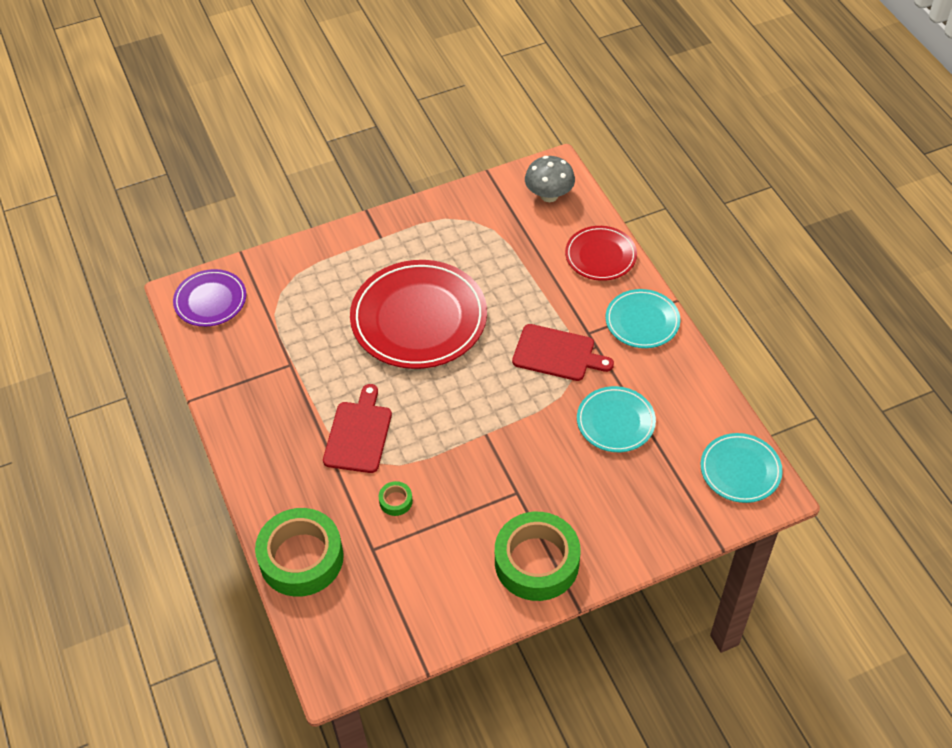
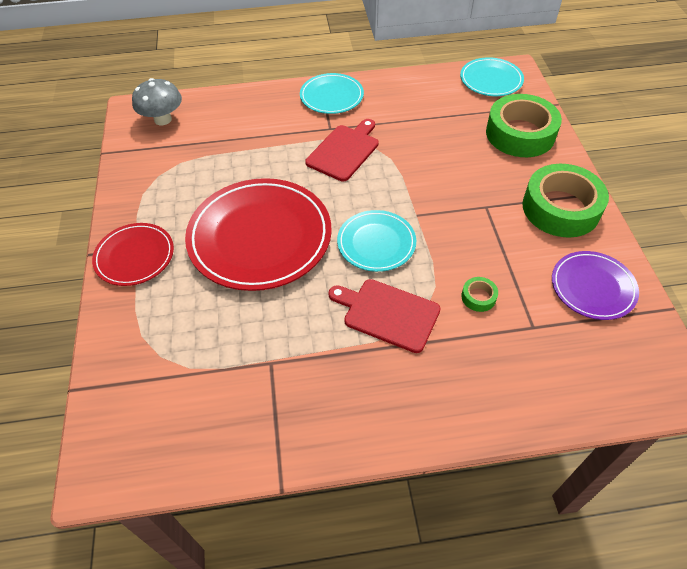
camera: 75 degrees left, 0 degrees up
(210, 300) = (130, 437): purple plate -> purple plate (592, 287)
(301, 558) = (536, 395): green tape -> green tape (520, 134)
(600, 256) = (250, 104): red plate -> red plate (135, 256)
(615, 422) = (428, 132): turquoise plate -> turquoise plate (376, 243)

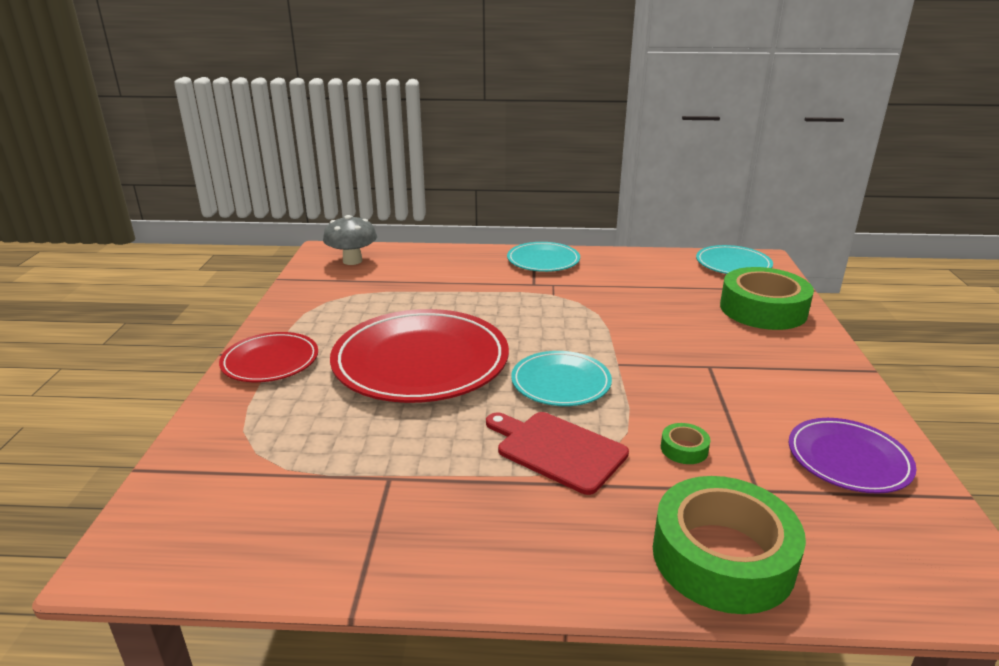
camera: 10 degrees right, 25 degrees down
(344, 151) = (545, 302): red cutting board -> none
(560, 208) = (809, 378): green tape -> green tape (722, 557)

